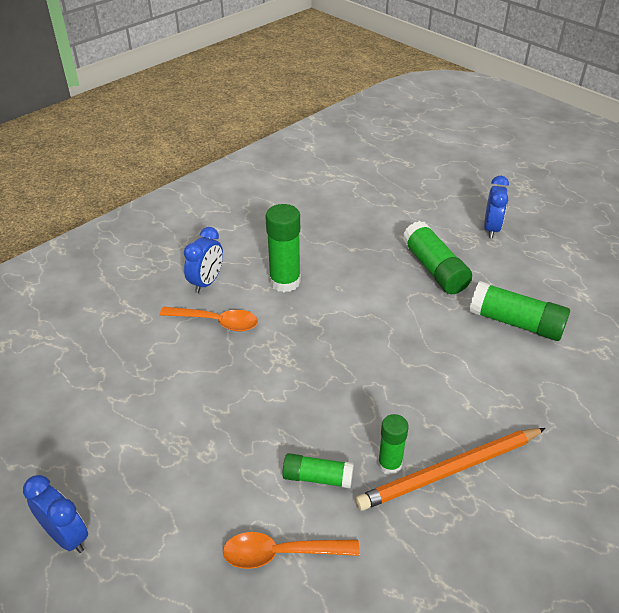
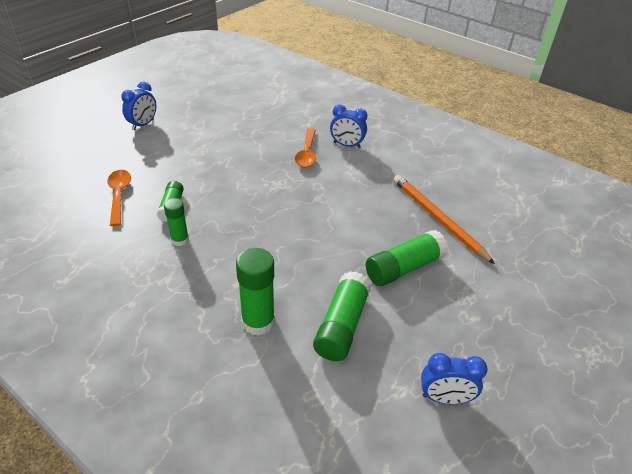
camera: 80 degrees right, 0 degrees up
(285, 281) = (358, 180): green glue stick -> green glue stick (258, 322)
(450, 471) = (171, 271): orange pencil -> orange pencil (437, 219)
(491, 229) = (489, 316): blue clock -> blue clock (444, 398)

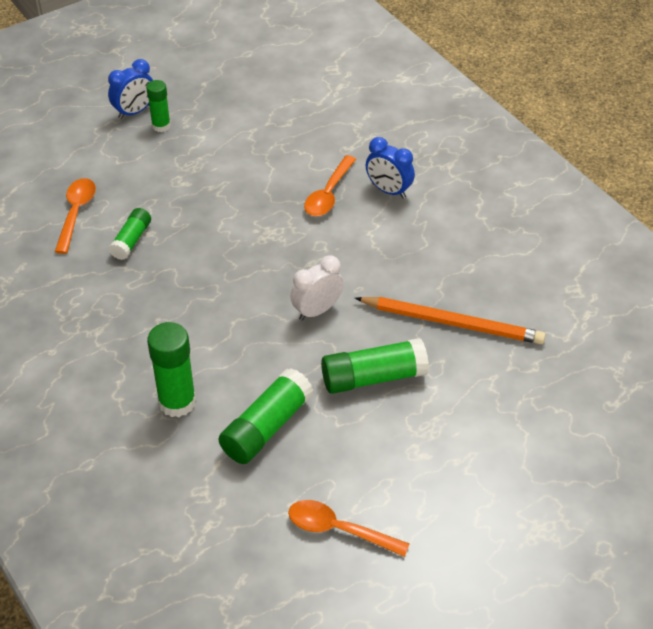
camera: 20 degrees right, 5 degrees up
(180, 240) = (127, 286): green glue stick -> green glue stick (161, 126)
(337, 229) = (317, 310): none -> white clock
(437, 219) = (452, 323): orange pencil -> orange pencil turned 120 degrees clockwise
(444, 398) = (338, 530): blue clock -> orange spoon

